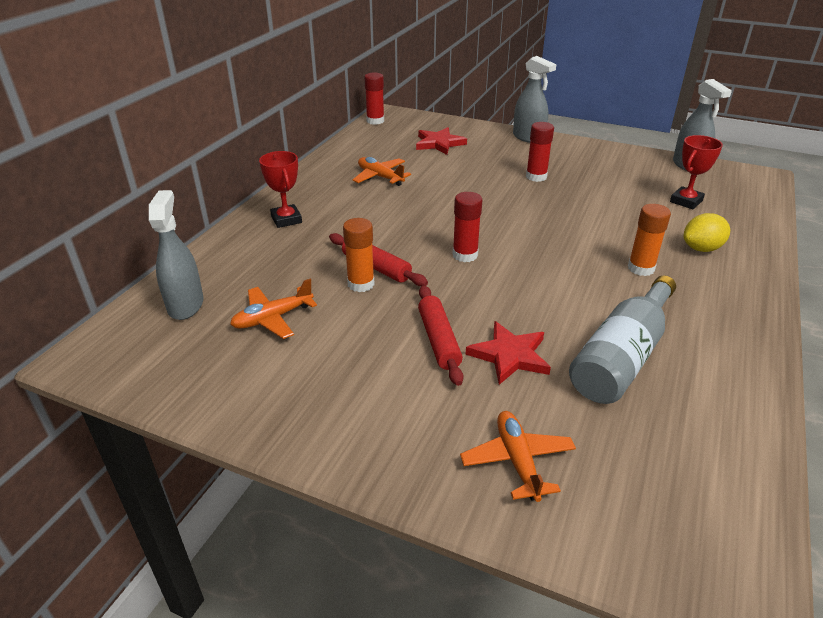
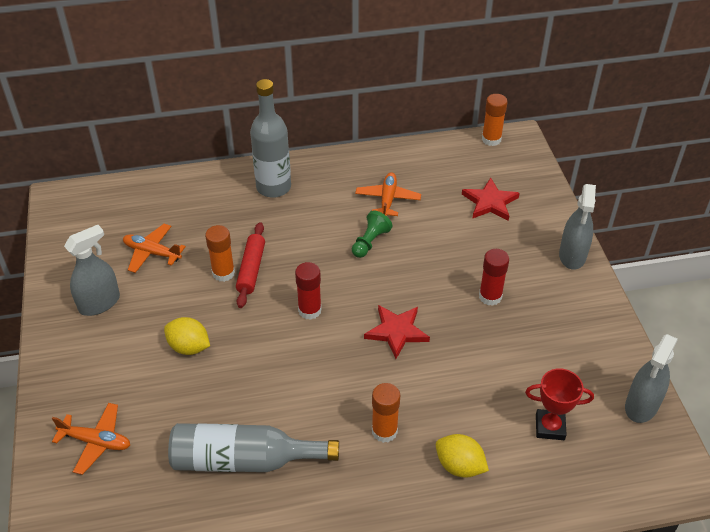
camera: 55 degrees right, 10 degrees up
(185, 305) = (136, 205): grey spray bottle -> grey spray bottle (99, 303)
(286, 219) = (273, 187): red trophy -> grey bottle
(375, 121) = (491, 139): red glue stick -> orange glue stick
(418, 200) = (370, 242): none -> green pawn
(438, 340) = (189, 347): red rolling pin -> yellow lemon
(509, 355) = (199, 393): red star -> red star (396, 332)
(517, 461) = (96, 442): orange plane -> orange plane turned 60 degrees clockwise

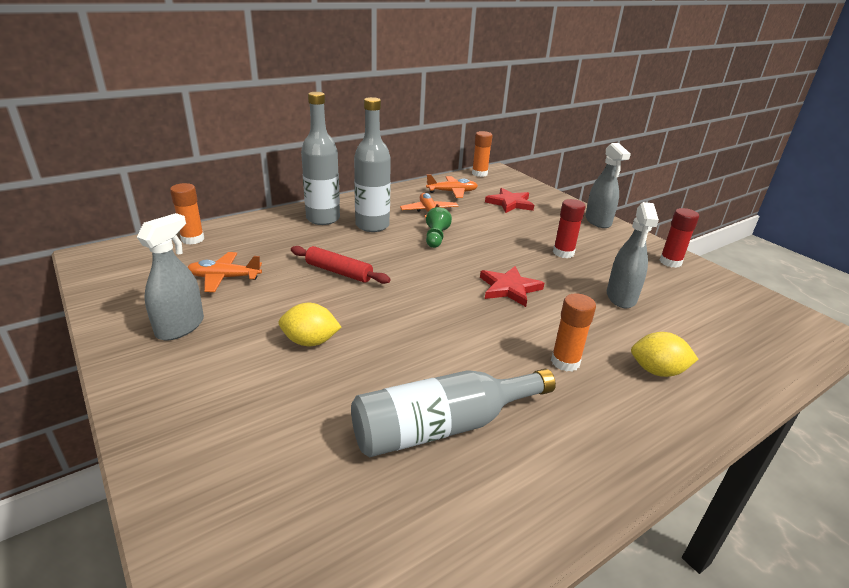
camera: 25 degrees left, 15 degrees down
(96, 442) = (239, 461): orange plane -> orange plane (452, 192)
(223, 273) = (312, 279): orange glue stick -> orange glue stick (192, 239)
(251, 269) = (338, 272): red rolling pin -> red rolling pin turned 45 degrees counterclockwise
(309, 310) = (417, 289): red glue stick -> red glue stick (670, 262)
(316, 209) = (372, 225): none -> grey bottle
(550, 427) = (696, 323): red trophy -> none
(641, 405) = (743, 294): grey spray bottle -> grey spray bottle (621, 297)

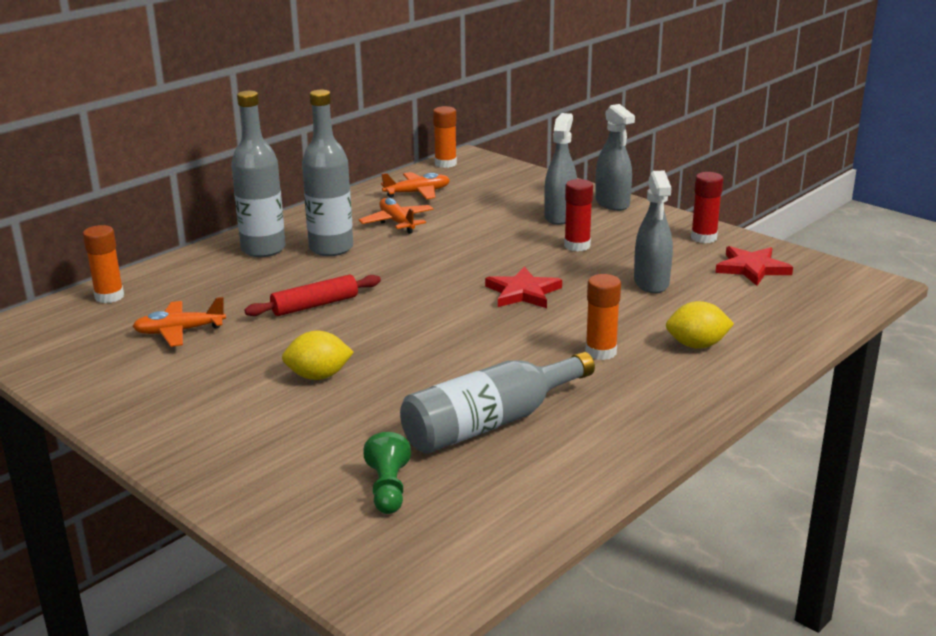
camera: 10 degrees left, 5 degrees down
(180, 327) = (161, 385): grey spray bottle -> grey spray bottle (560, 216)
(338, 272) = (315, 305): red rolling pin -> red rolling pin turned 45 degrees counterclockwise
(436, 238) = (417, 251): green pawn -> green pawn (388, 489)
(510, 203) = (497, 196): red star -> red star (752, 268)

